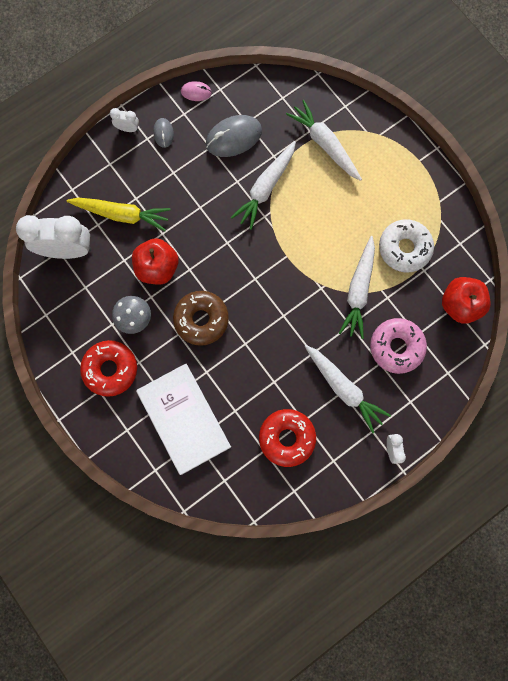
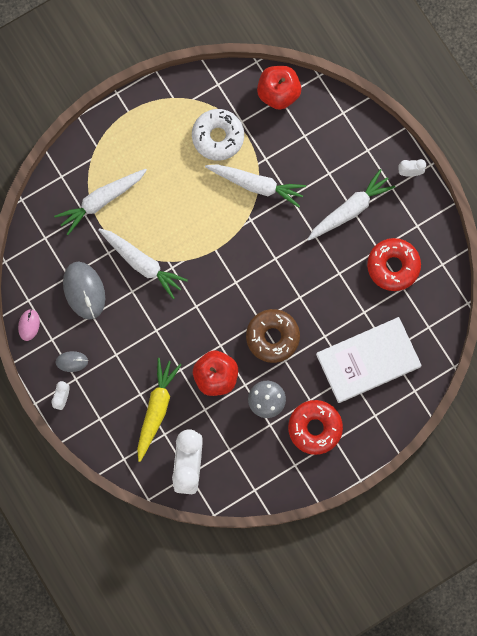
camera: 85 degrees left, 0 degrees up
(396, 347) = (314, 156): pink donut -> none

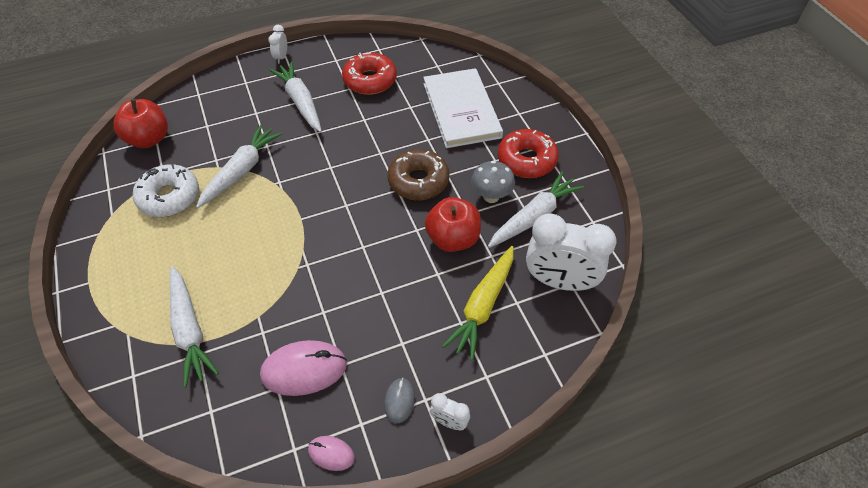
camera: 80 degrees left, 25 degrees down
(84, 290) = (304, 369): grey mouse -> pink mouse
(142, 263) = (291, 295): white carrot -> white carrot (534, 216)
(156, 408) = (483, 306): yellow carrot -> yellow carrot turned 90 degrees counterclockwise

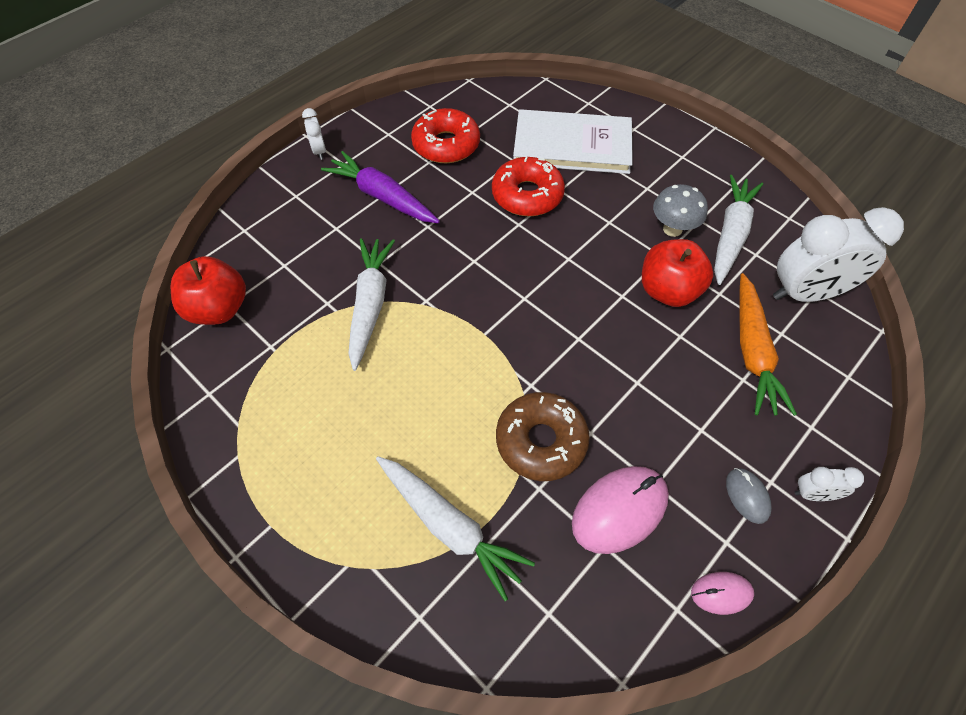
camera: 25 degrees left, 5 degrees up
(169, 197) = (301, 372): white donut -> none
(300, 102) = (382, 197): white carrot -> purple carrot
(418, 181) = (584, 240): brown donut -> brown donut (541, 441)
(461, 110) = (572, 145): white book -> white book turned 45 degrees counterclockwise
(483, 306) = (752, 352): yellow carrot -> orange carrot
(526, 160) = (679, 176): red donut -> red donut (527, 195)

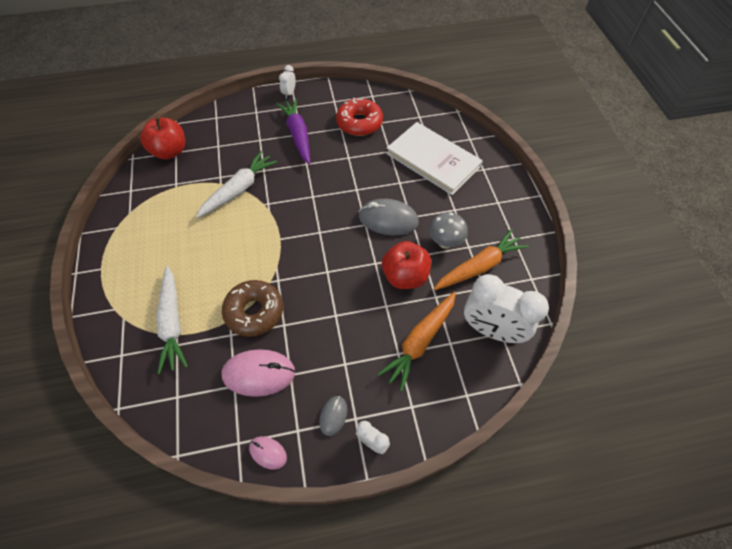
camera: 35 degrees right, 0 degrees up
(527, 195) = (377, 175): red donut -> none
(588, 238) = (388, 219): none -> grey mouse
(730, 234) = (479, 266): white carrot -> orange carrot

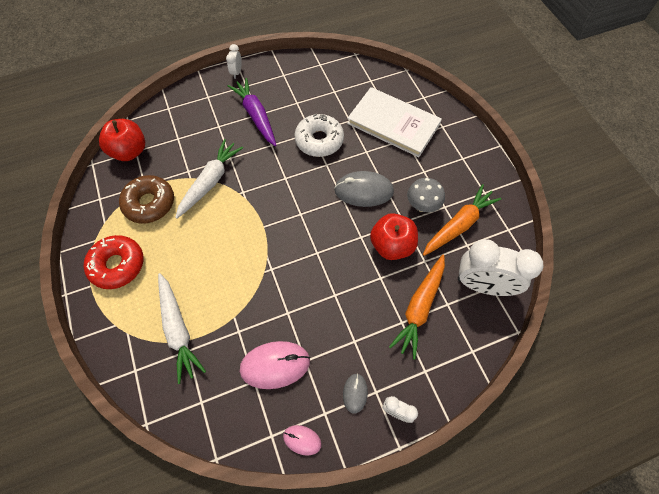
camera: 10 degrees left, 5 degrees up
(254, 312) = (256, 305): brown donut -> brown donut (149, 203)
(354, 166) = (319, 140): none -> white donut
(359, 123) = (314, 95): red donut -> red donut (117, 265)

